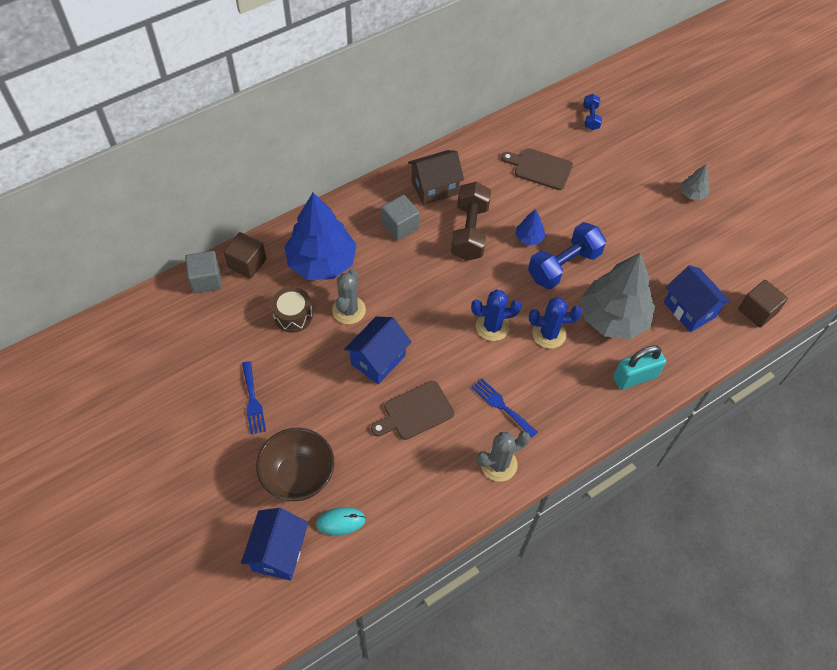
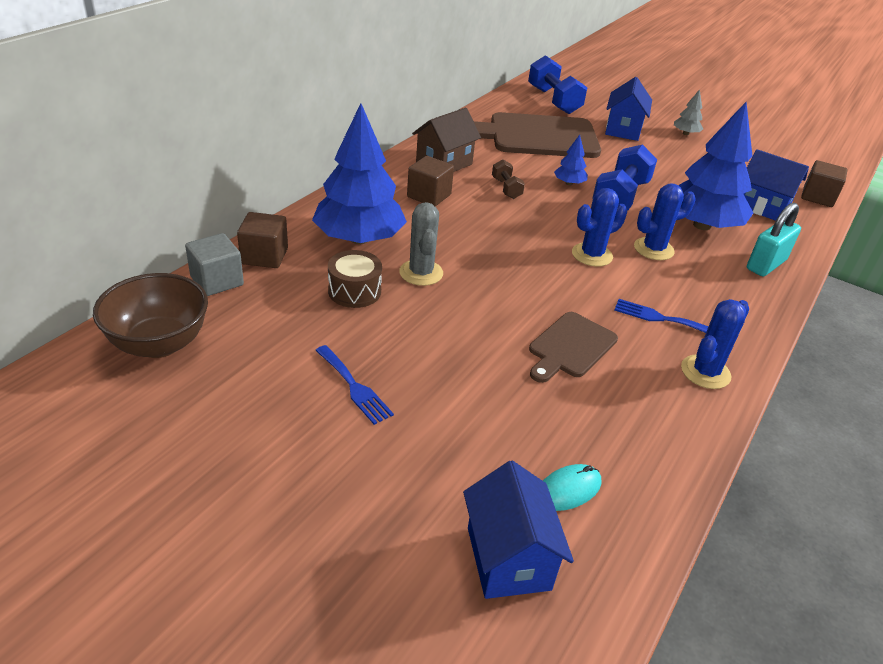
camera: 25 degrees left, 20 degrees down
(298, 476) = (473, 454): brown bowl -> brown bowl (159, 344)
(378, 359) = (489, 309): blue house -> blue house (623, 130)
(400, 226) = (429, 196): grey cube -> brown cube
(470, 232) = (506, 188): brown dumbbell -> brown dumbbell, size x0.52
(498, 464) = (705, 372): grey cactus -> blue cactus
(540, 168) = (537, 136): brown cutting board -> brown cutting board, size x1.87
(590, 118) = (553, 101): blue dumbbell -> blue dumbbell, size x1.93
(613, 318) = (701, 225): grey tree -> blue tree

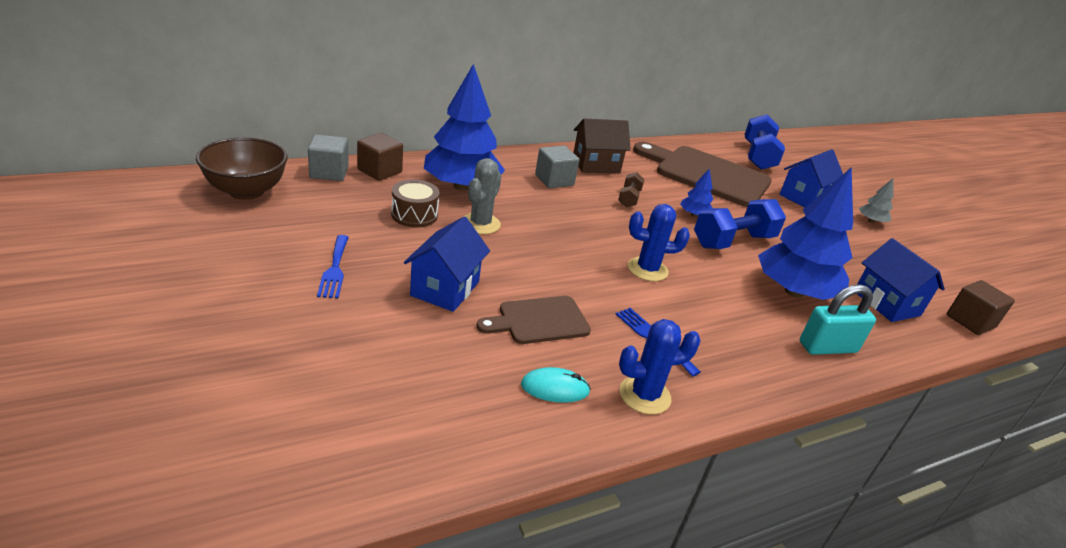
camera: 30 degrees right, 5 degrees down
(429, 196) = (554, 180): brown cube -> grey cube
(508, 558) = (295, 426): blue house -> blue house (445, 288)
(568, 490) = (403, 410): turquoise mouse -> turquoise mouse (555, 388)
(653, 249) = (716, 289): blue cactus -> none

